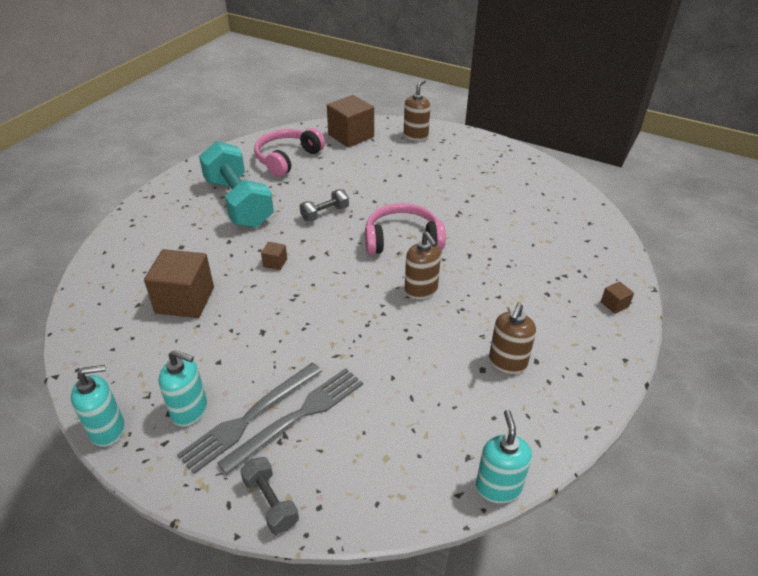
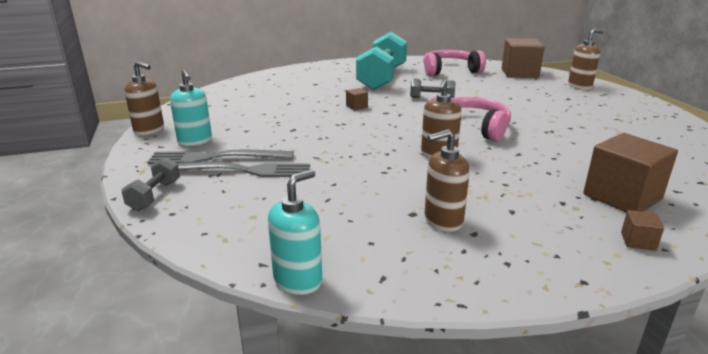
camera: 45 degrees right, 15 degrees down
(108, 430) = (149, 130): turquoise soap dispenser -> brown soap dispenser
(185, 300) = (277, 102): brown cube -> brown cube (622, 197)

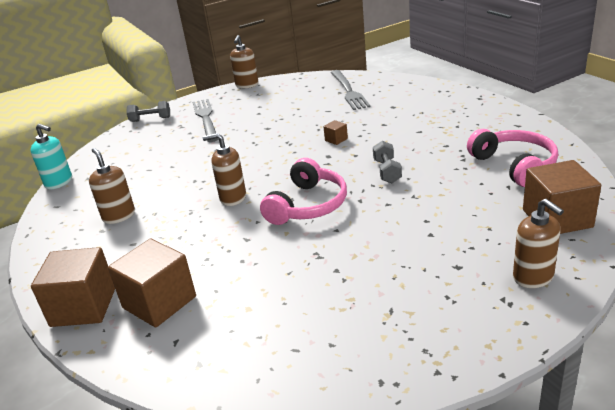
camera: 80 degrees right, 5 degrees up
(195, 141) = (232, 104): turquoise soap dispenser -> none
(241, 170) = (187, 132): grey fork -> grey fork (348, 91)
(382, 78) = (440, 132): turquoise dumbbell -> none
(638, 241) = (83, 307): brown cube -> brown cube, size x2.30

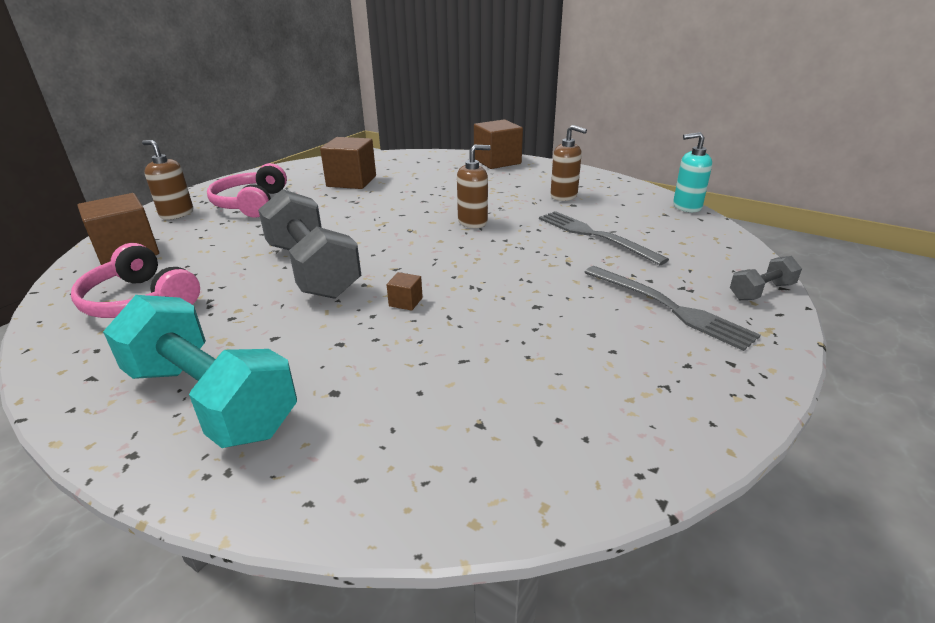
camera: 150 degrees right, 0 degrees up
(159, 302) = (449, 169): brown cube -> brown cube (351, 181)
(247, 85) = (738, 414): brown soap dispenser -> none
(308, 205) = (387, 227): pink headphones -> pink headphones (251, 203)
(348, 91) = (459, 431): grey fork -> grey fork (595, 236)
(387, 171) = (312, 270): grey dumbbell -> grey dumbbell, size x2.20
(450, 110) = (210, 400): none -> turquoise dumbbell

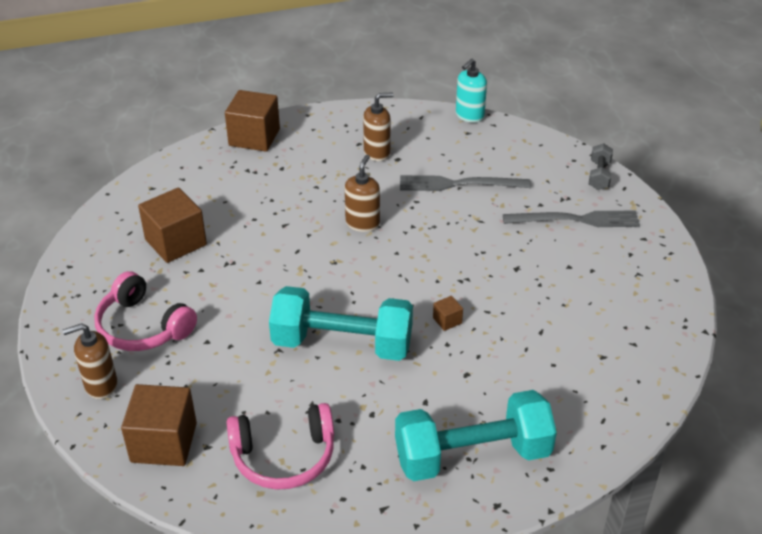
camera: 50 degrees left, 10 degrees up
(312, 270) = (342, 344): grey dumbbell -> turquoise dumbbell

